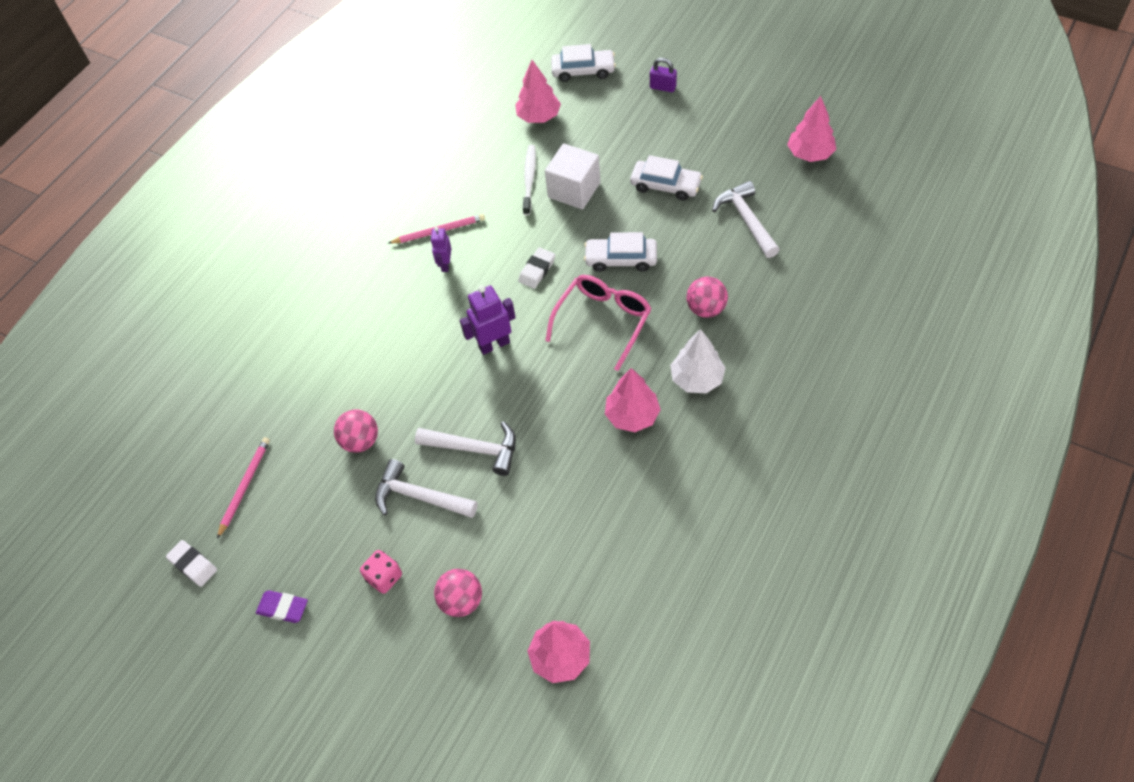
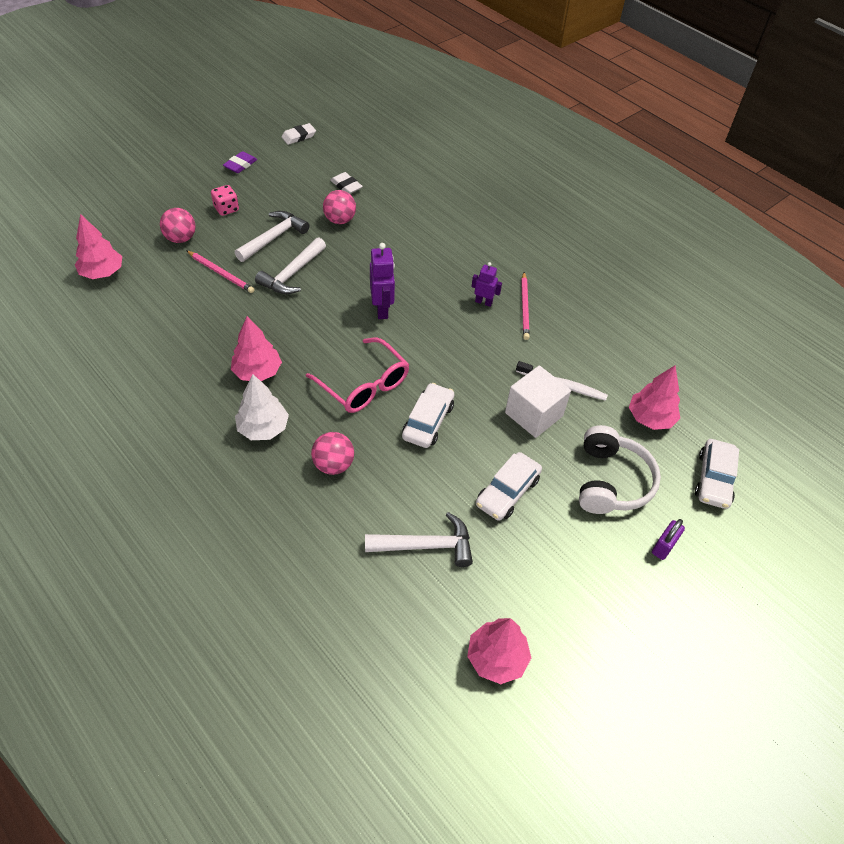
camera: 100 degrees right, 5 degrees down
(244, 487) = (340, 164): pink pencil -> pink pencil (220, 273)
(537, 270) = (446, 358): white eraser -> white eraser (346, 186)
(619, 127) = (611, 481): none -> white headphones

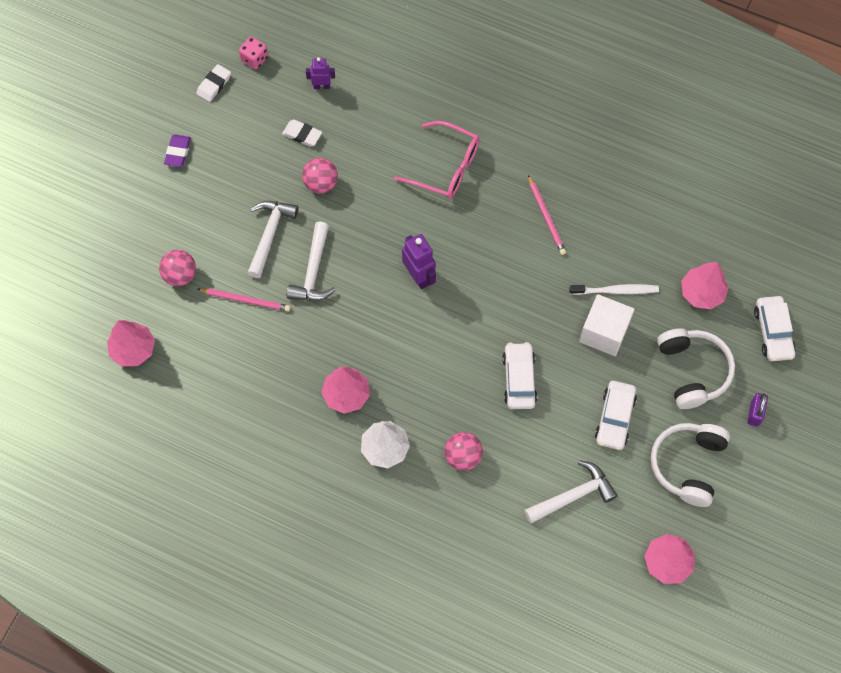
camera: 20 degrees left, 15 degrees up
(226, 209) = (201, 218): pink dice -> pink dice (254, 59)
(363, 384) = (445, 366): pink glasses -> pink glasses (445, 167)
(483, 302) = (506, 227): purple robot -> purple robot (322, 86)
(566, 567) = (688, 465): none -> white headphones

